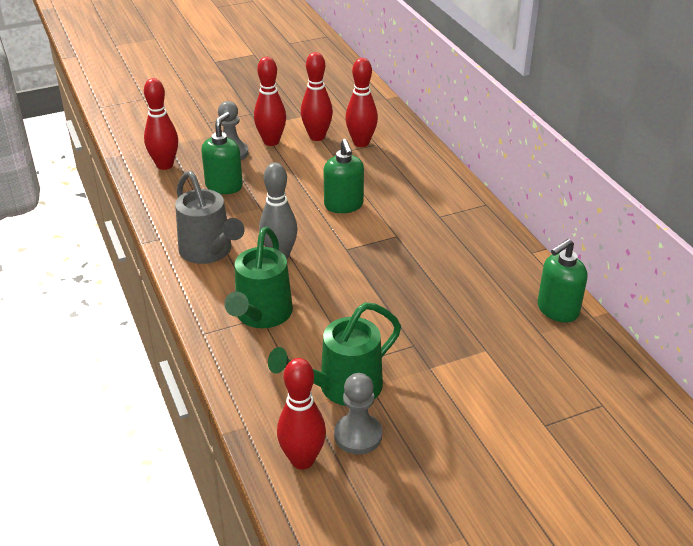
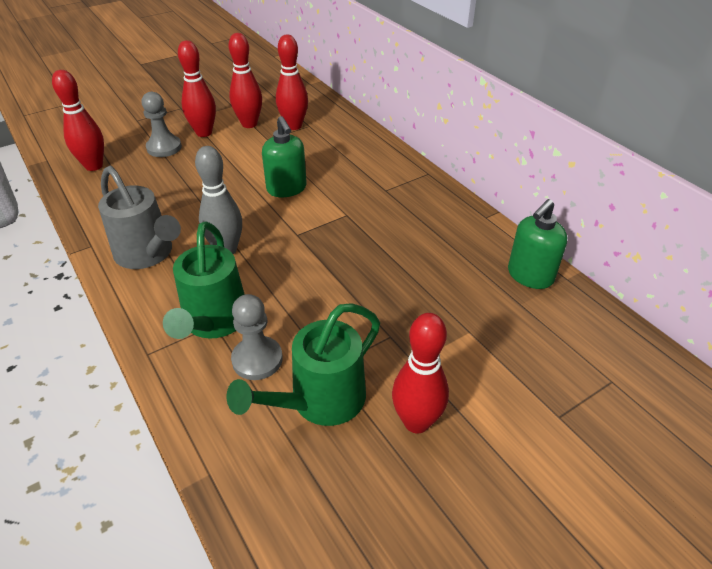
camera: 10 degrees left, 5 degrees up
(224, 186) = (159, 181): green soap dispenser -> none
(302, 460) = (287, 512): red bowling pin -> red bowling pin (416, 422)
(358, 435) = (349, 465): grey pawn -> grey pawn (257, 359)

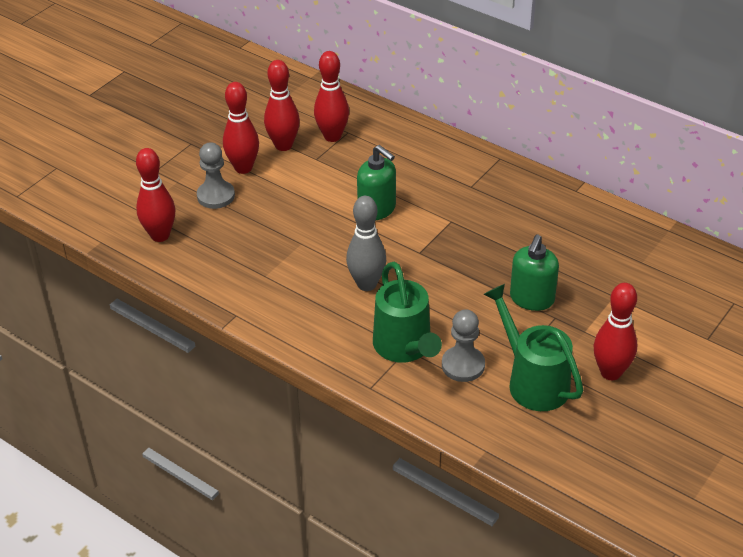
camera: 20 degrees left, 0 degrees up
(148, 254) = (298, 308): grey watering can -> none
(319, 402) = (532, 381): green watering can -> green watering can turned 120 degrees clockwise
(530, 276) = (638, 236): green soap dispenser -> green soap dispenser (531, 299)

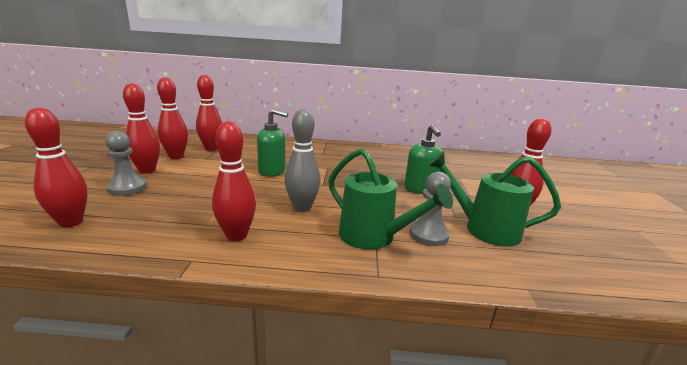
camera: 35 degrees left, 20 degrees down
(284, 300) = (236, 235): none -> red bowling pin

